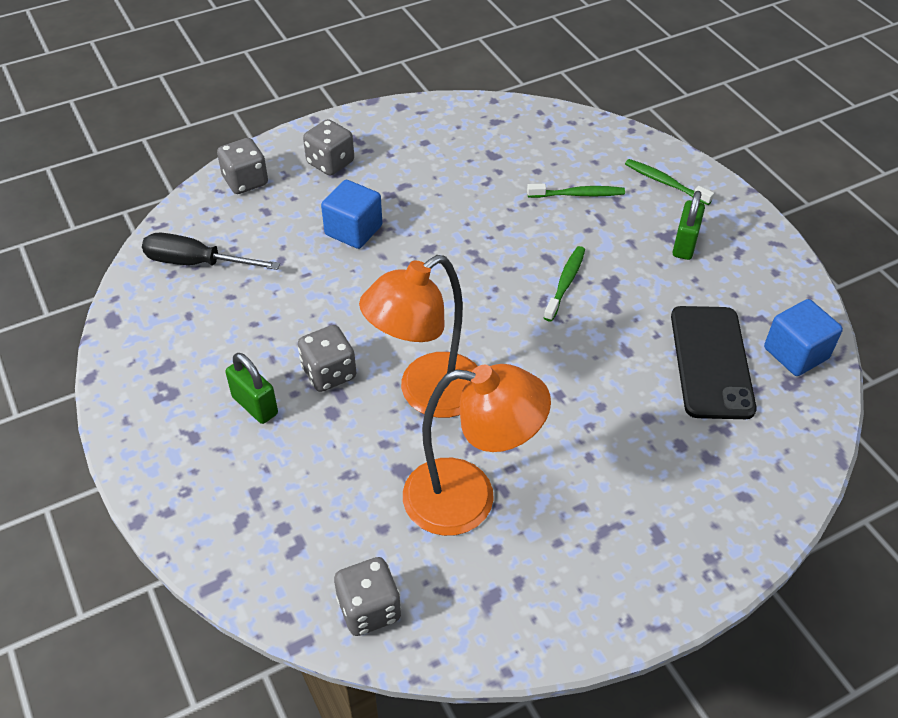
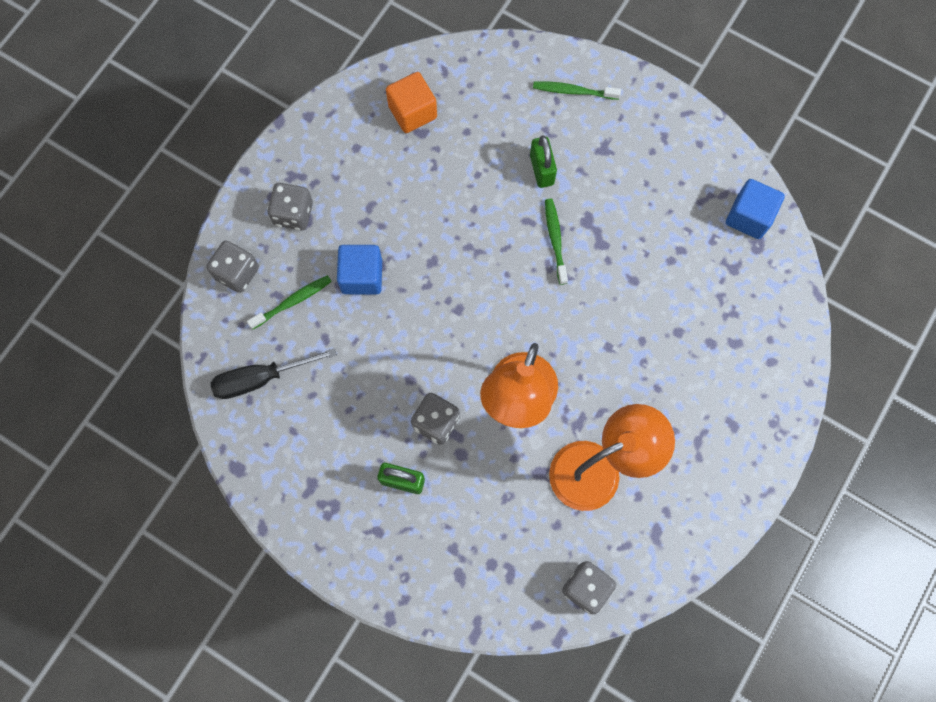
camera: 30 degrees left, 25 degrees up
(496, 138) = (412, 112): none -> orange cube
(577, 194) = (513, 141): green toothbrush -> green toothbrush (292, 302)
(684, 244) = (621, 151): green padlock -> green padlock (541, 170)
(711, 362) = (696, 257): black phone -> none

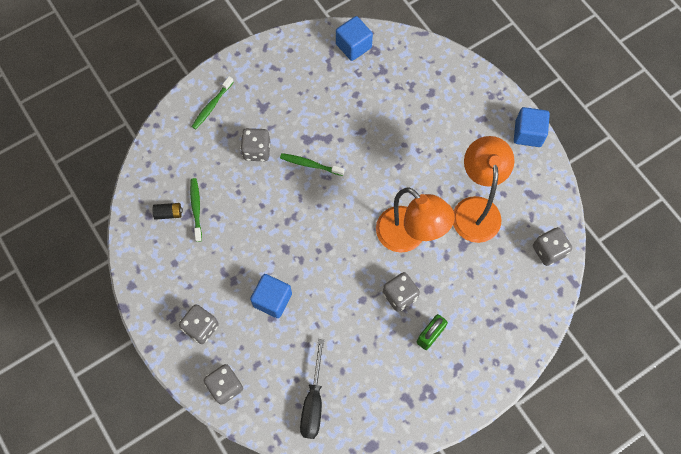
camera: 65 degrees left, 5 degrees down
(292, 302) = (267, 356): green toothbrush -> green toothbrush (196, 209)
(412, 112) = (169, 213): orange cube -> black battery
(541, 170) = (257, 150): green padlock -> grey dice
(743, 495) = (528, 133): none -> blue cube

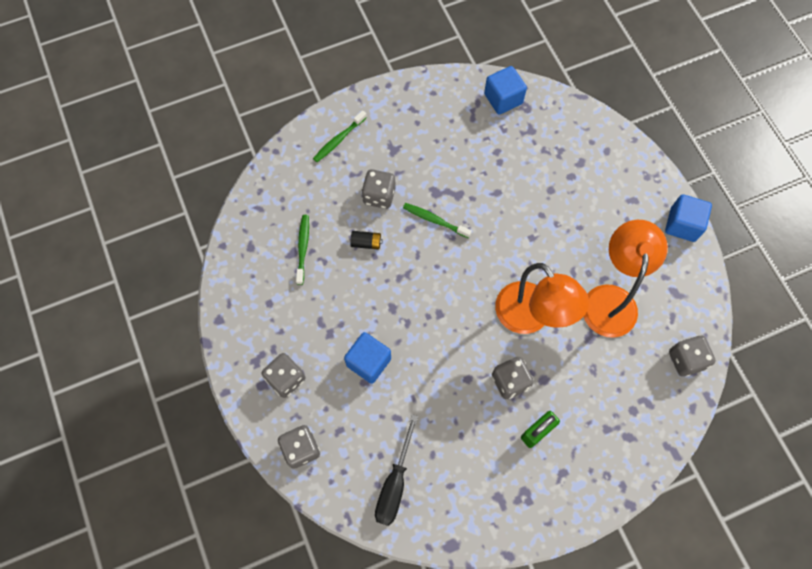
camera: 10 degrees right, 0 degrees up
(169, 213) = (272, 248): black battery -> black battery (366, 243)

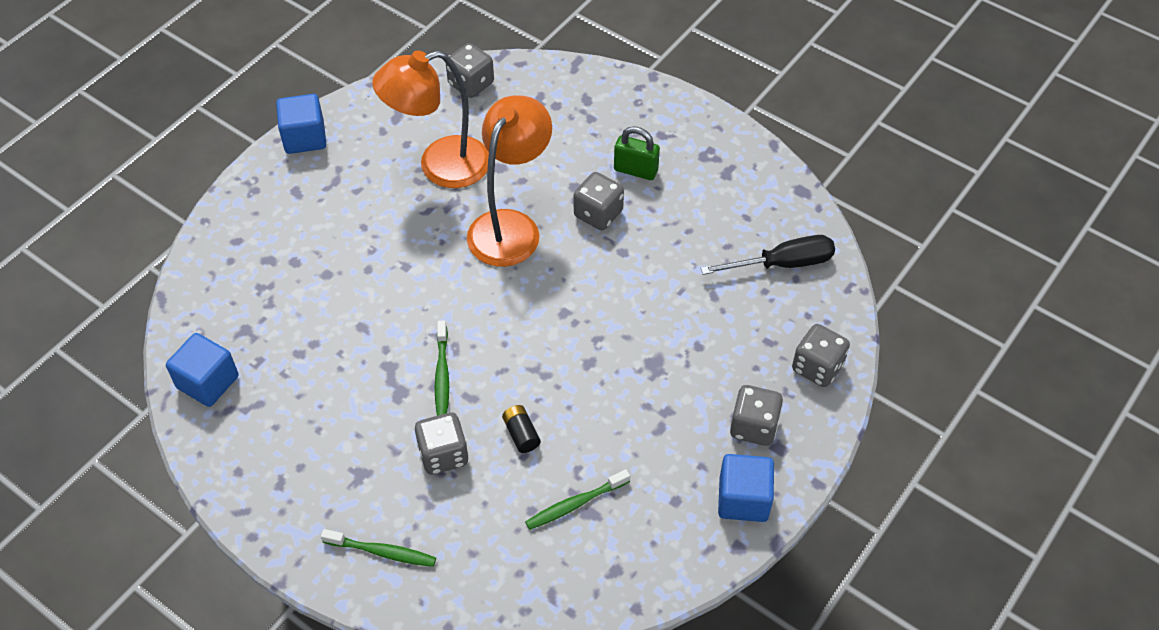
camera: 120 degrees left, 15 degrees down
(368, 362) = (671, 353): blue cube -> blue cube (743, 499)

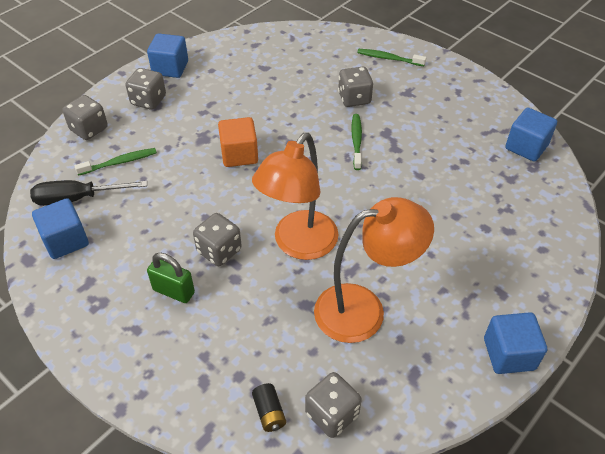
camera: 175 degrees left, 5 degrees down
(521, 434) = (302, 105): black battery -> black battery (269, 412)
(575, 504) = (272, 72): green toothbrush -> green toothbrush (119, 162)
(599, 341) = (239, 154): none -> orange cube
(771, 213) = (66, 240): none -> blue cube

